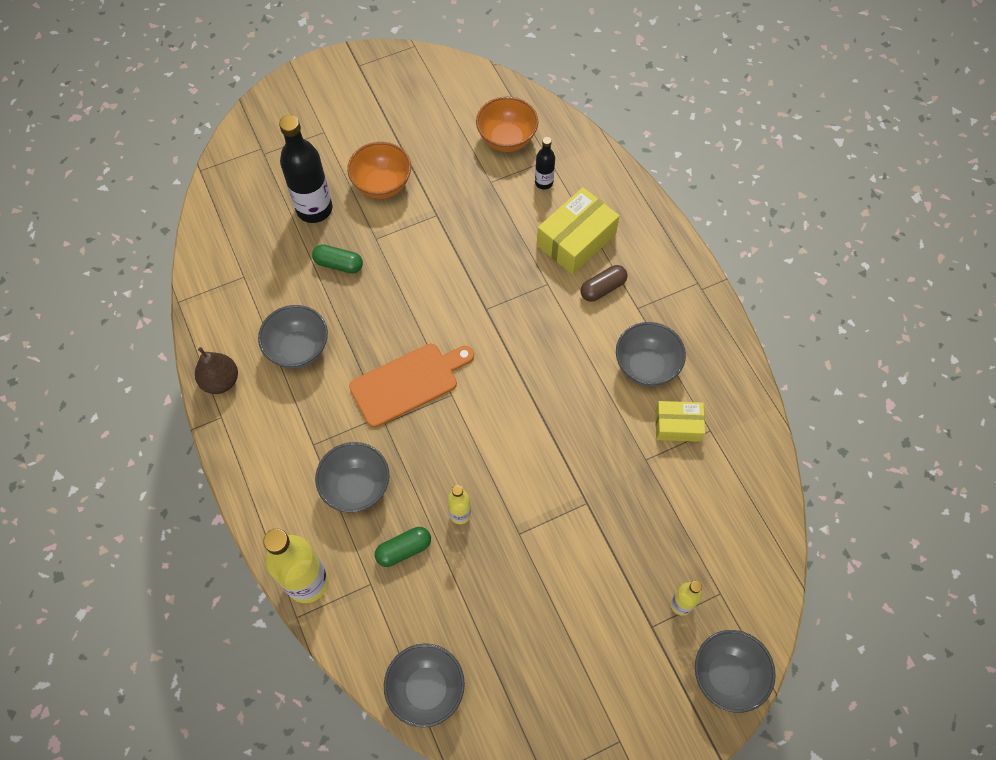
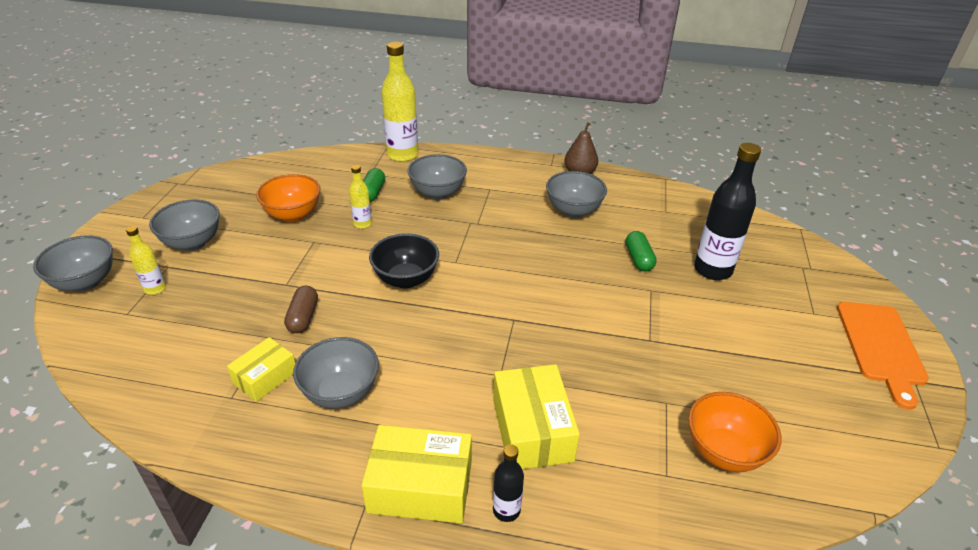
camera: 125 degrees right, 25 degrees down
(339, 264) = (638, 259): green capsule -> green capsule turned 60 degrees counterclockwise
(382, 185) = (715, 321): orange bowl -> orange bowl (293, 215)
(408, 383) = (489, 246): orange cutting board -> orange cutting board (881, 347)
(426, 689) = (285, 167): grey bowl -> grey bowl (192, 243)
(504, 415) = (406, 279): none -> black bowl
(543, 182) = (633, 448): black bottle -> black bottle (506, 510)
(603, 288) = (454, 414): brown capsule -> brown capsule (303, 317)
(666, 270) = (420, 486): none -> yellow box

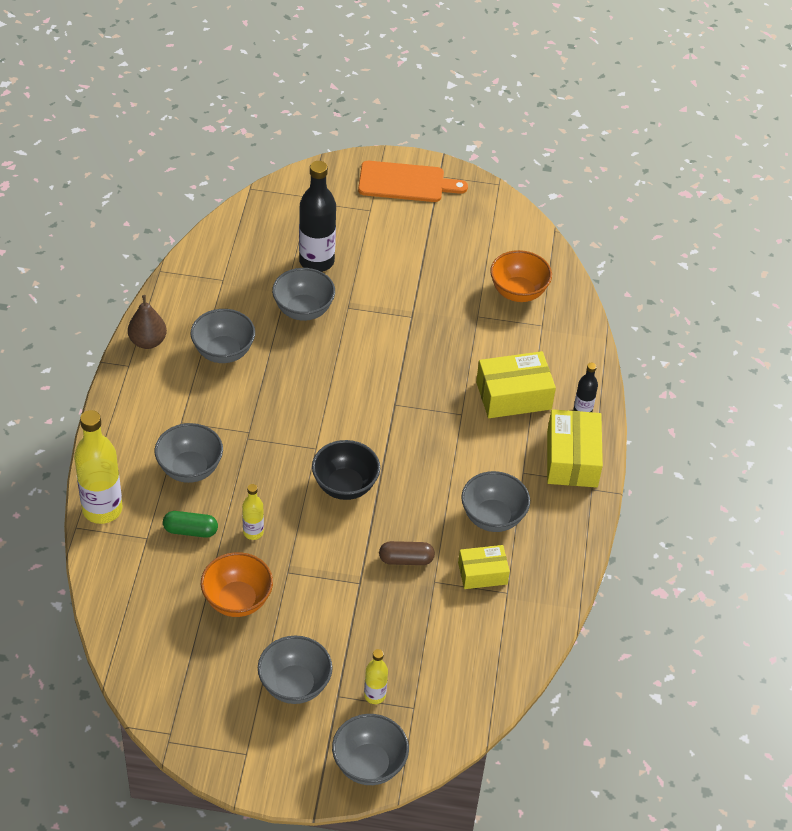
camera: 95 degrees left, 10 degrees up
(265, 377) = (482, 573): yellow box -> yellow box turned 45 degrees counterclockwise
(638, 259) = (303, 310): green capsule -> grey bowl

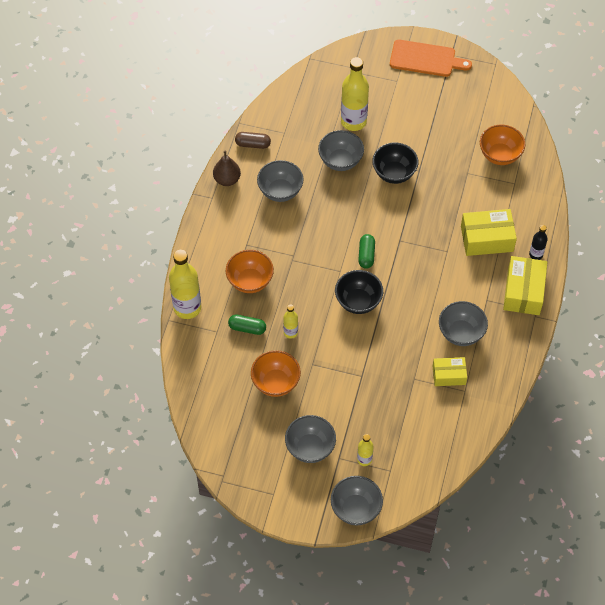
camera: 10 degrees right, 10 degrees up
(190, 469) = (250, 281): grey bowl -> orange bowl
(316, 261) = (353, 121): black bottle -> yellow bottle
(350, 425) = (366, 255): none -> green capsule
(378, 321) = (394, 173): none -> black bowl
(406, 559) = (396, 361): brown capsule -> brown capsule (253, 144)

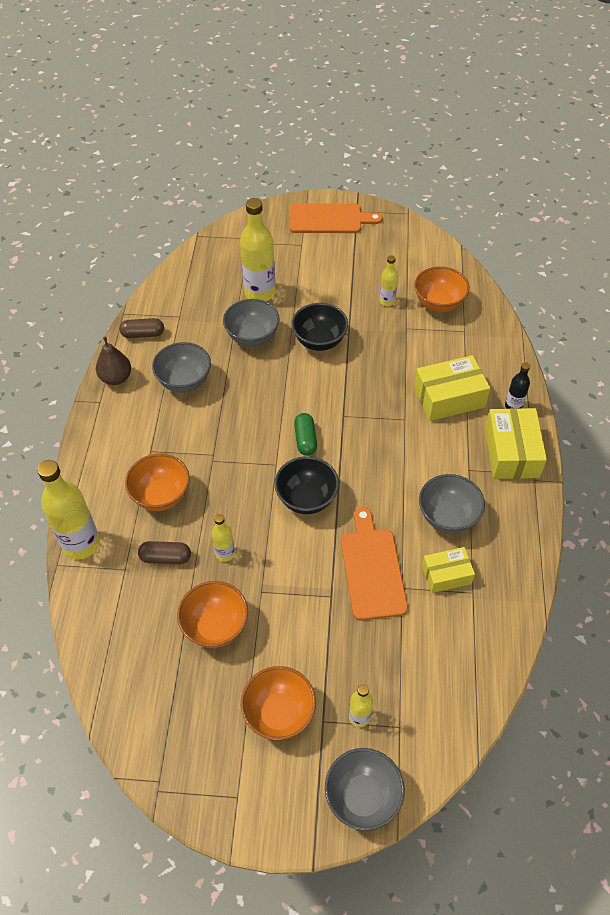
camera: 10 degrees left, 5 degrees down
(247, 328) = (165, 557): green capsule -> brown capsule
(310, 448) = (279, 713): grey bowl -> orange bowl
(396, 362) = (372, 569): none -> orange cutting board
(457, 146) = (387, 301): none -> yellow bottle

